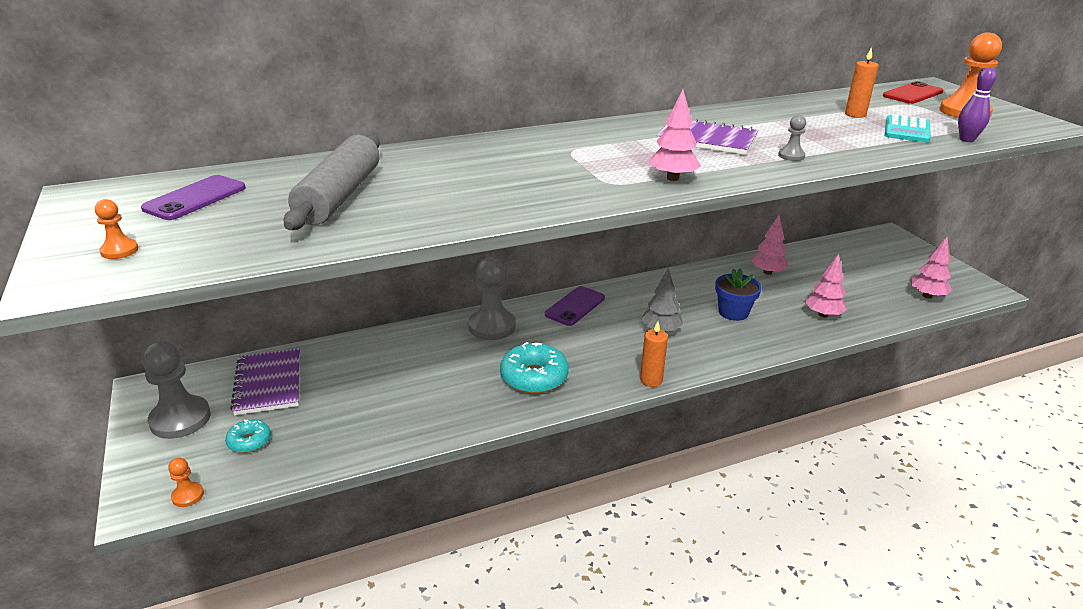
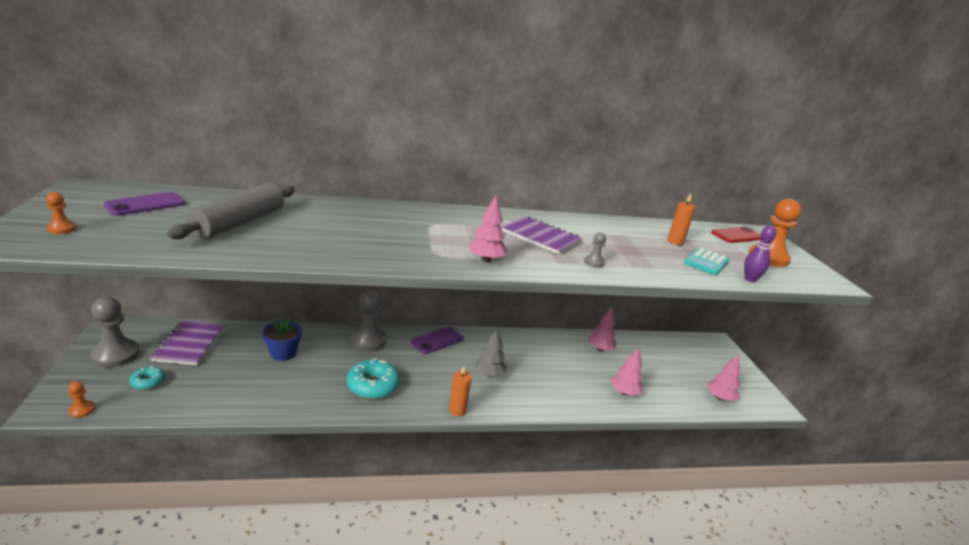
camera: 10 degrees right, 5 degrees down
(733, 312) = (554, 373): blue flower pot -> blue flower pot (283, 353)

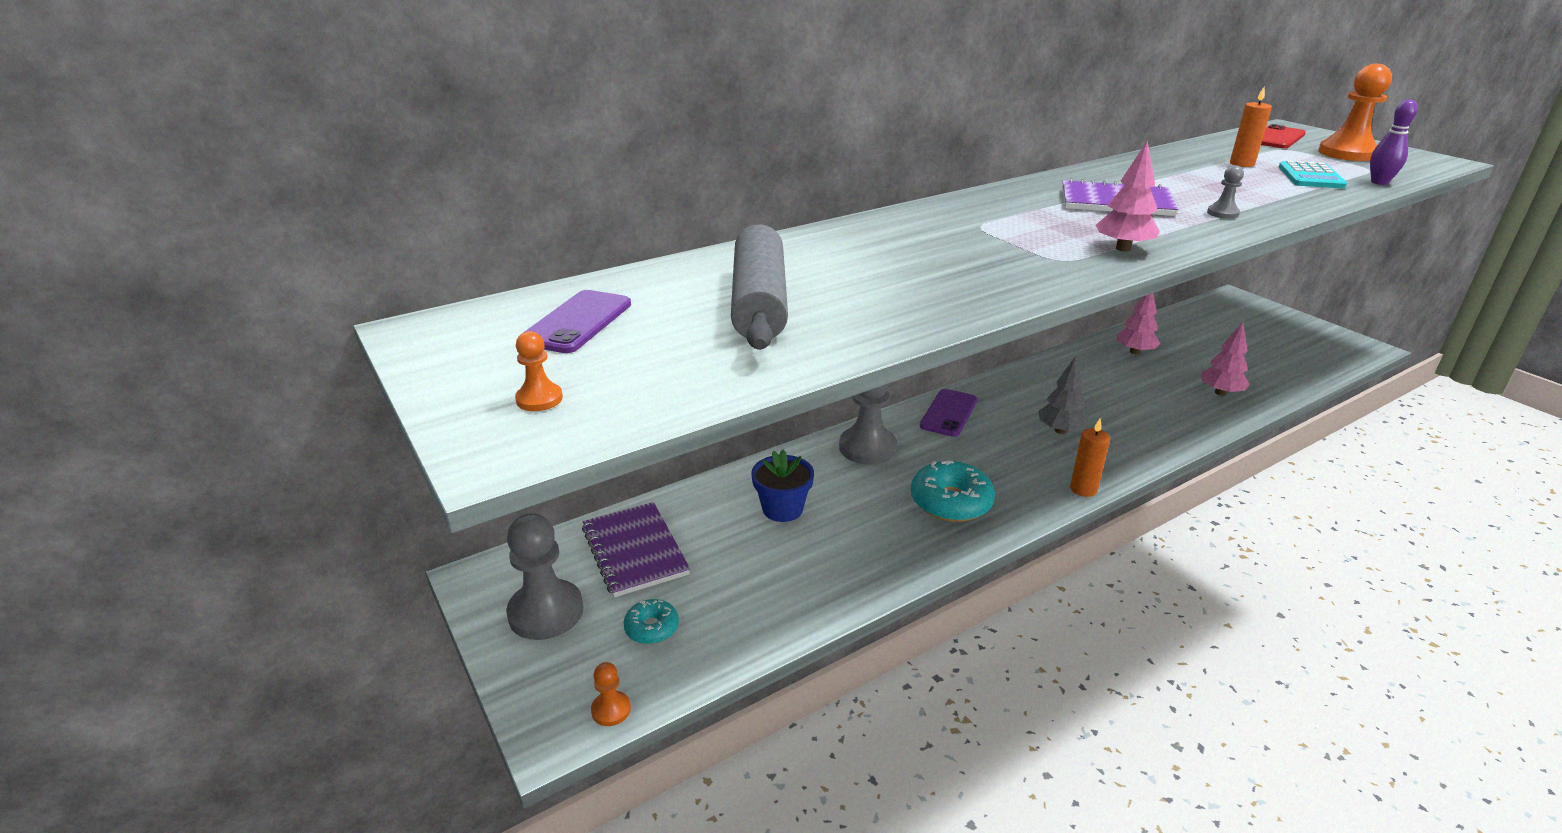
camera: 20 degrees left, 5 degrees up
(720, 398) = (1312, 360): pink tree -> none

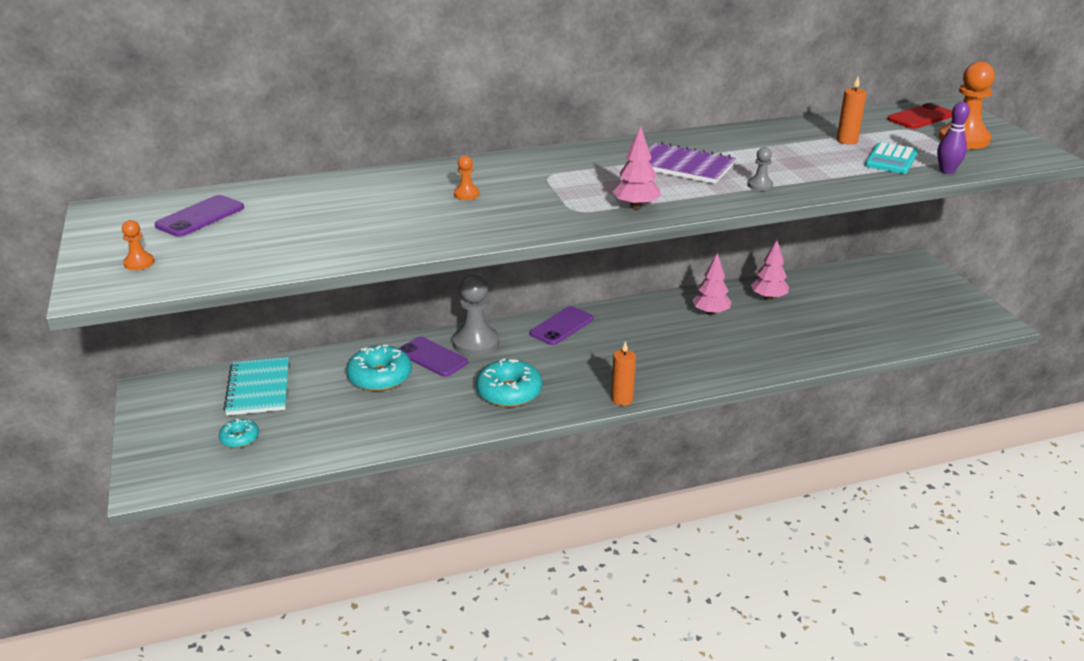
camera: 15 degrees right, 0 degrees up
(546, 612) = (178, 417): grey pawn -> none
(611, 710) = (185, 481): orange pawn -> orange pawn (466, 194)
(635, 551) = (258, 388): purple notebook -> turquoise notebook
(759, 303) = (326, 217): grey rolling pin -> none
(782, 509) = (380, 377): blue flower pot -> turquoise donut
(829, 473) = (432, 357): none -> purple phone
(1060, 430) = (643, 353): grey tree -> none
(1220, 392) = (813, 343): pink tree -> pink tree (710, 313)

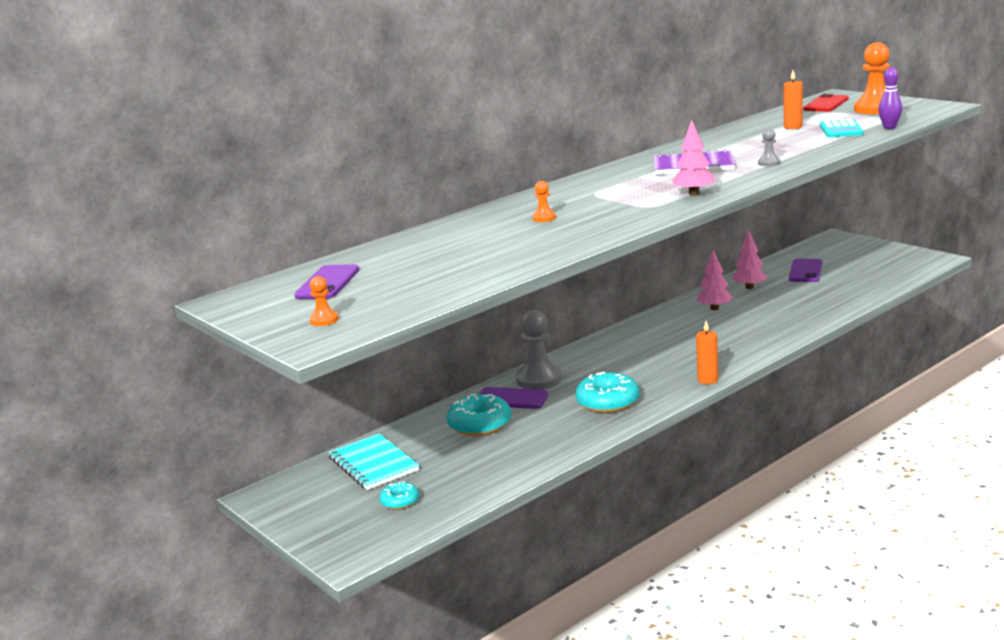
camera: 20 degrees left, 10 degrees down
(561, 326) = (600, 349): purple phone -> purple phone (805, 271)

